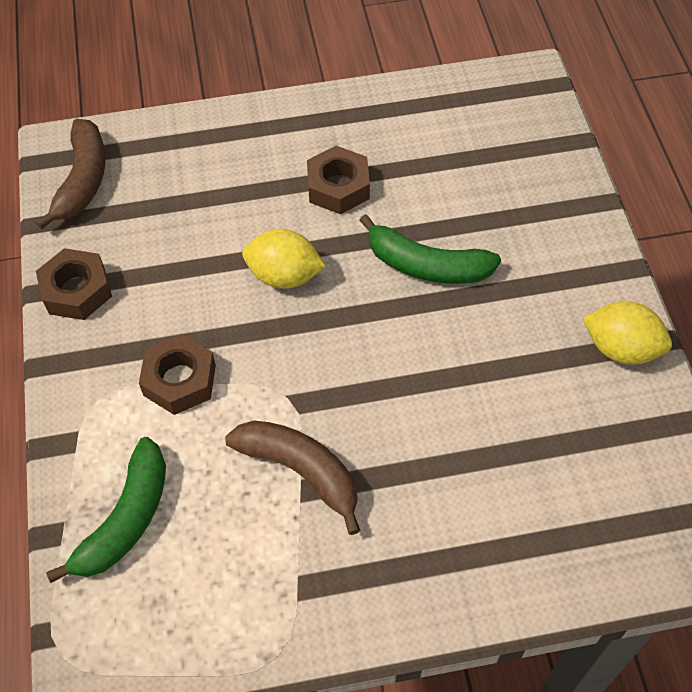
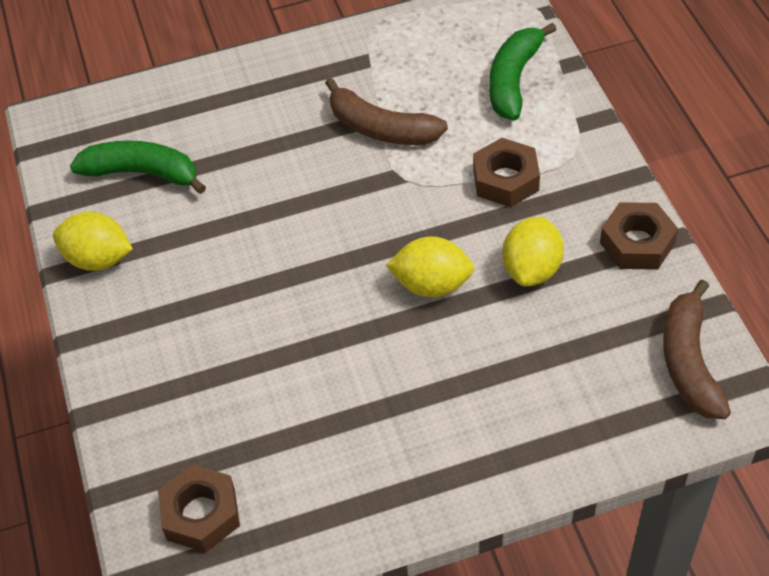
camera: 175 degrees right, 5 degrees down
(186, 278) = (531, 269): none -> yellow lemon
(338, 187) = (393, 391): brown nut -> brown nut (201, 514)
(427, 265) = (286, 314): green banana -> green banana (142, 173)

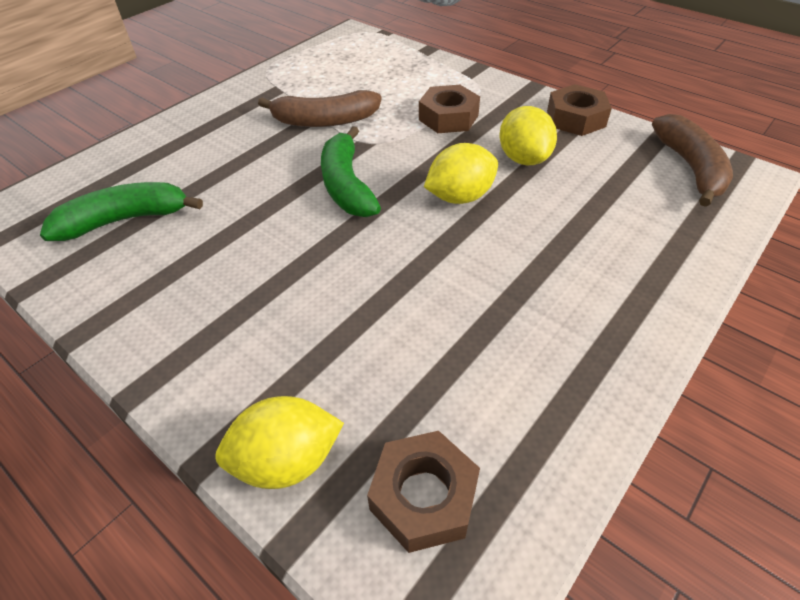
camera: 35 degrees left, 5 degrees down
(98, 259) = (120, 304): yellow lemon -> yellow lemon (287, 461)
(513, 80) = (397, 67): green banana -> green banana (347, 185)
(689, 362) = (690, 168): brown banana -> brown banana turned 150 degrees counterclockwise

